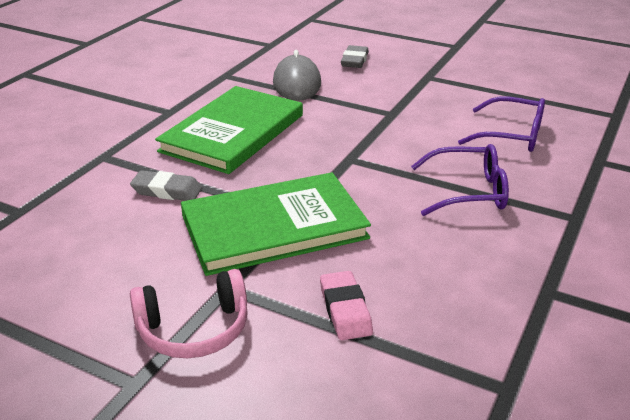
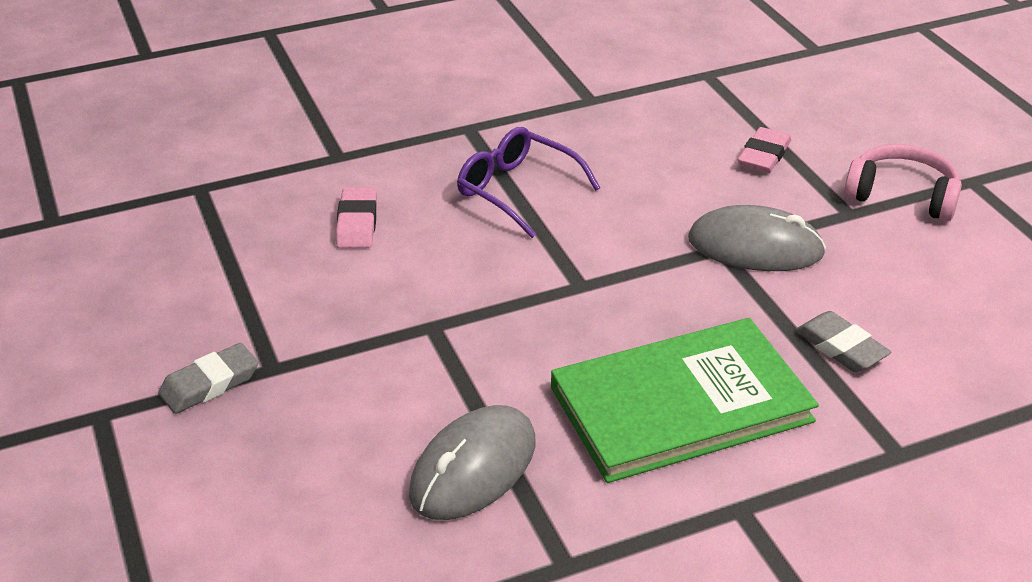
camera: 140 degrees left, 5 degrees up
(274, 227) = (755, 246): green book -> grey mouse
(354, 60) = (308, 475): grey eraser -> grey eraser (210, 384)
(512, 135) = (357, 223): purple glasses -> pink eraser

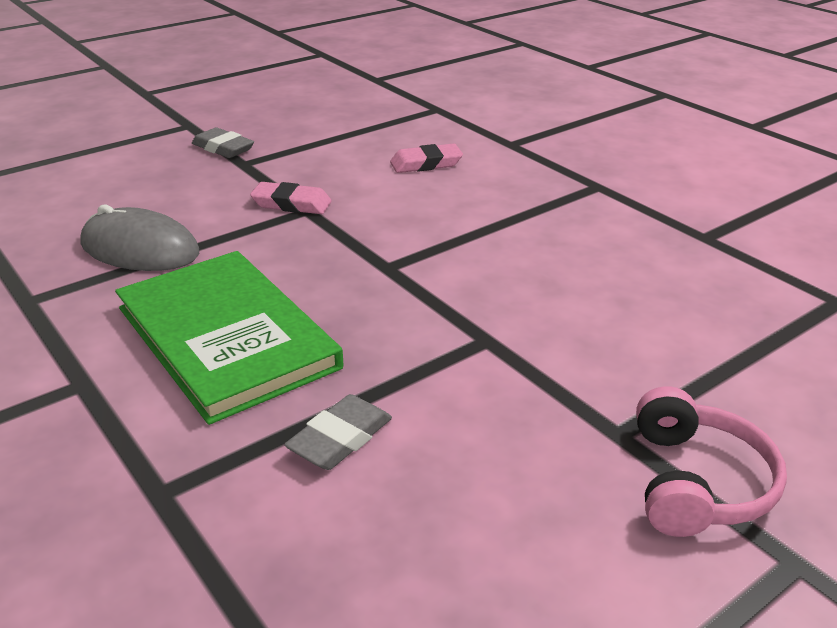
camera: 75 degrees right, 5 degrees down
(517, 190) = (516, 220): purple glasses -> none
(755, 246) = (504, 363): grey mouse -> none
(763, 156) = (695, 356): pink eraser -> pink eraser (291, 204)

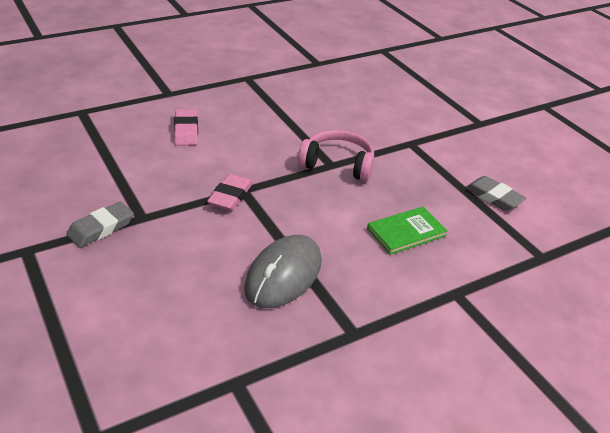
camera: 85 degrees left, 5 degrees up
(226, 337) = (406, 232): green book -> green book, size x0.48
(697, 482) = (507, 113): pink headphones -> pink headphones (337, 164)

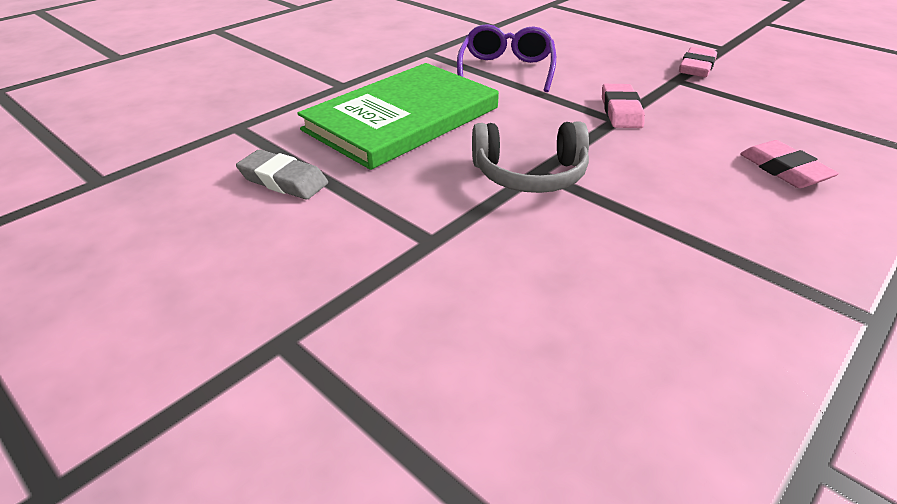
camera: 165 degrees right, 0 degrees up
(101, 228) = (696, 67): grey eraser -> pink eraser
(283, 275) = (506, 70): grey mouse -> purple glasses
(337, 164) = (529, 174): pink headphones -> grey headphones
(406, 232) = (402, 118): green book -> green book, size x2.08

